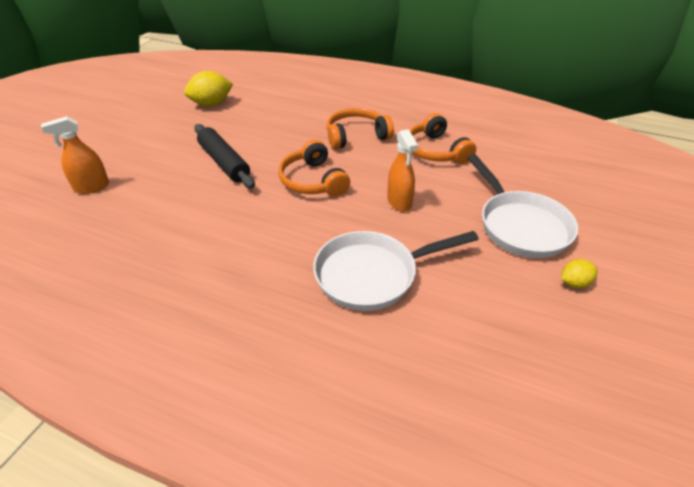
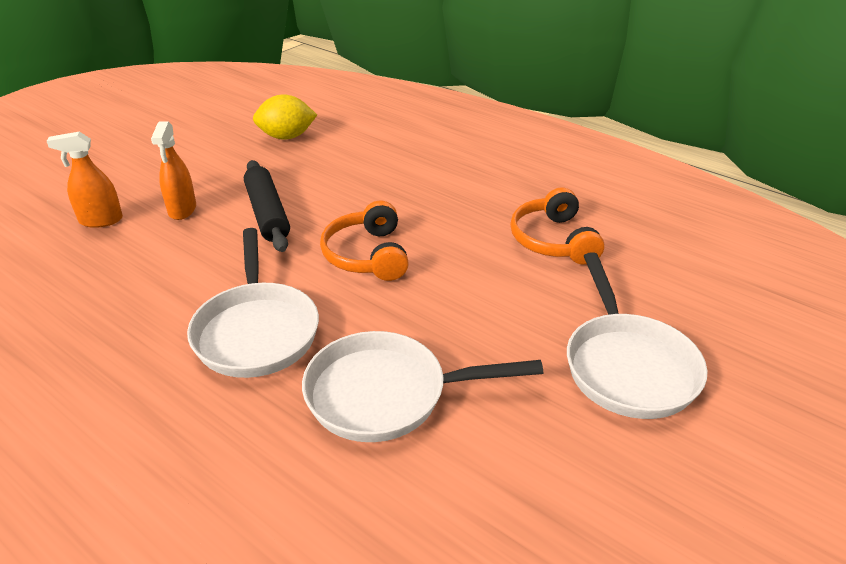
camera: 15 degrees right, 5 degrees down
(257, 248) = (256, 331): none -> white pan
(356, 136) = (452, 204): orange headphones -> none
(399, 202) = (469, 302): orange spray bottle -> orange spray bottle (182, 210)
(574, 283) = (671, 465): yellow lemon -> none

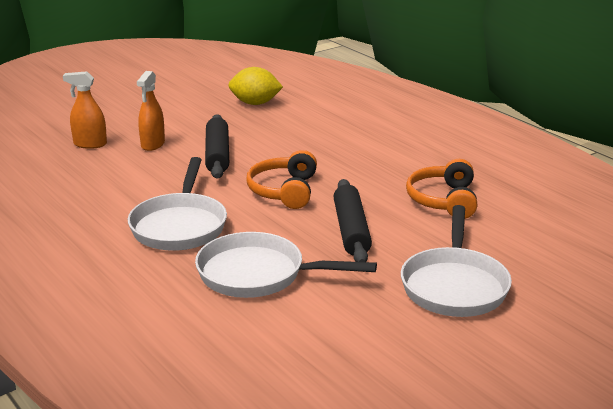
camera: 15 degrees right, 10 degrees down
(470, 301) = (351, 230): none -> black rolling pin

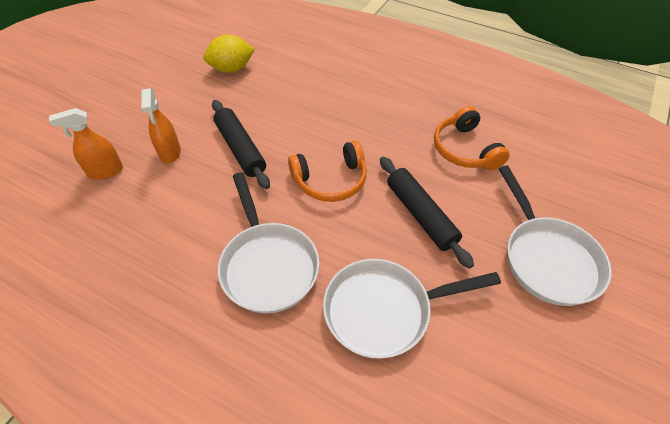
camera: 25 degrees left, 25 degrees up
(284, 191) = (330, 180): orange headphones -> orange headphones turned 90 degrees counterclockwise

